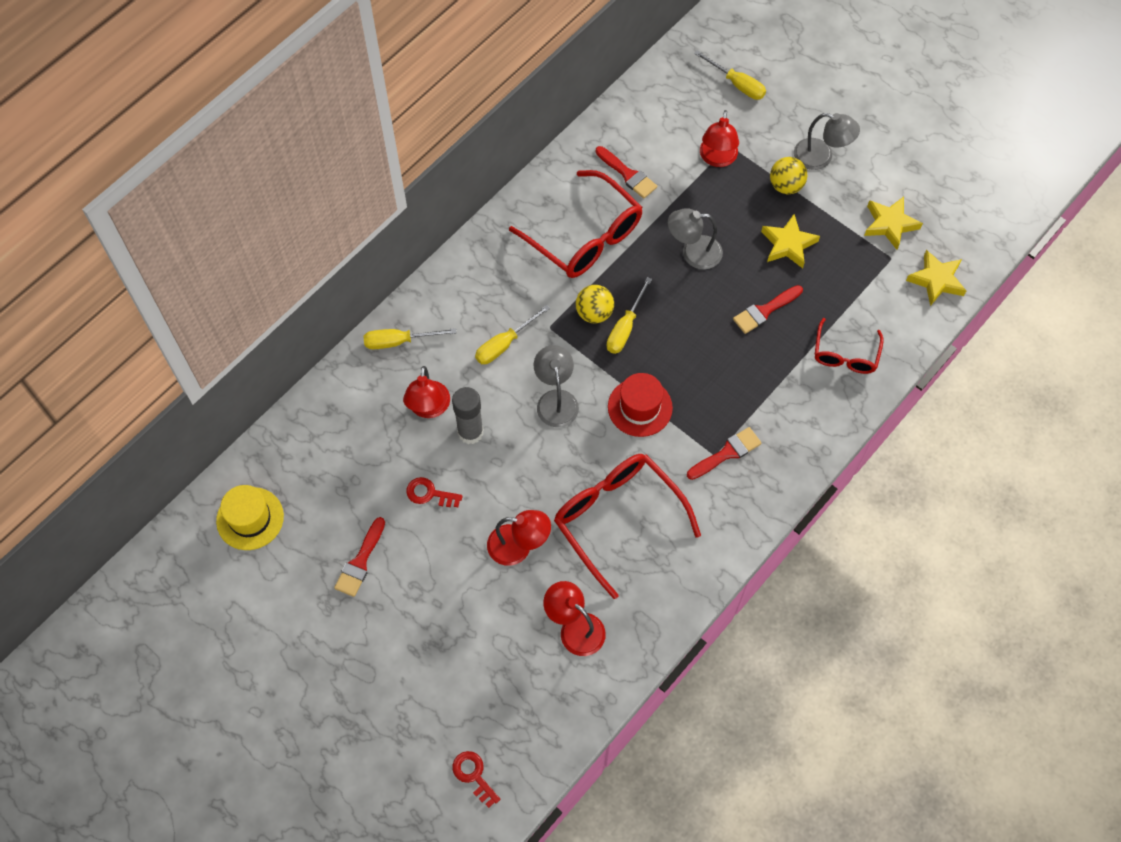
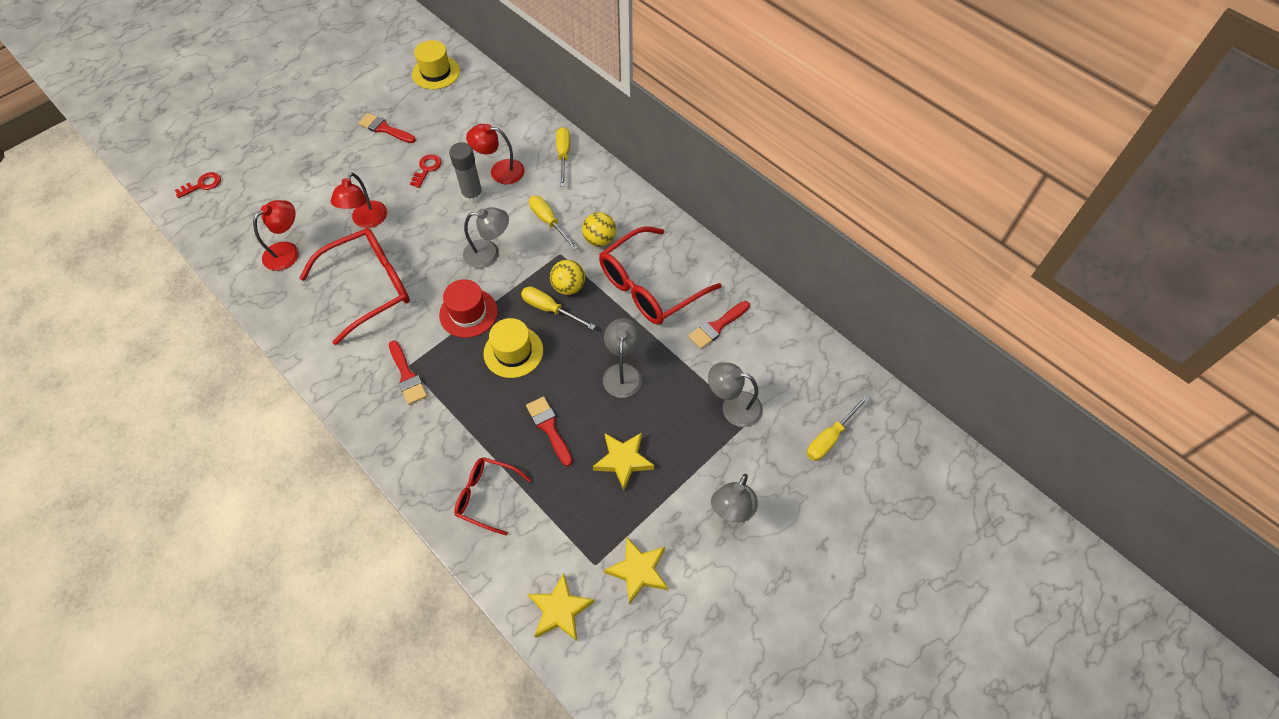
camera: 95 degrees right, 5 degrees down
(683, 355) = (513, 352): none -> yellow hat
(717, 158) = (733, 407): red lamp -> grey lamp
(786, 186) = (696, 468): yellow ball -> yellow ball (599, 240)

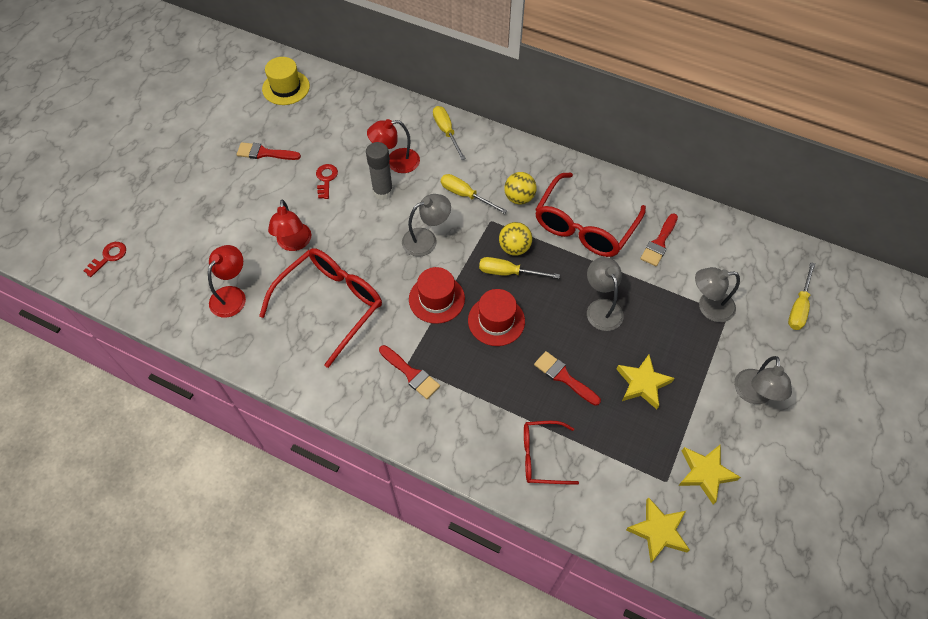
camera: 20 degrees left, 0 degrees up
(513, 352) = (496, 321): yellow hat -> red hat

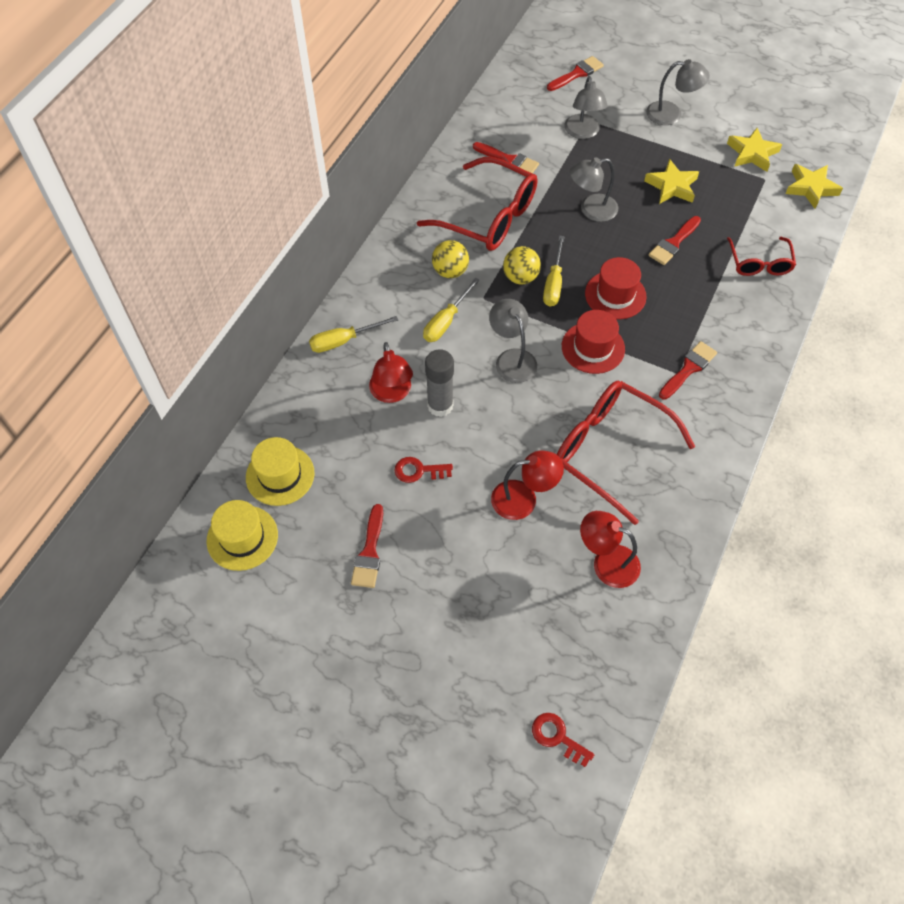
camera: 90 degrees left, 0 degrees up
(331, 103) = (280, 475): none -> yellow hat
(798, 307) = (577, 74): yellow screwdriver -> red brush

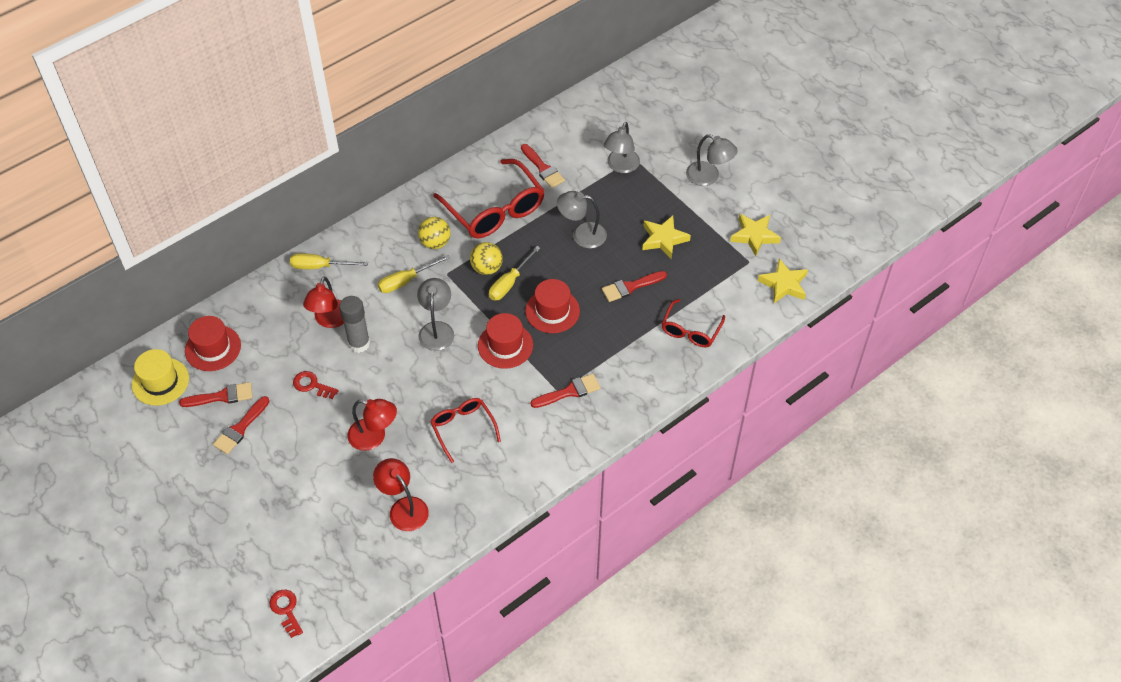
camera: 25 degrees right, 5 degrees down
(280, 475) = (213, 348): yellow hat -> red hat
(577, 74) = (652, 113): red brush -> red brush (222, 396)
(609, 450) = (463, 428): red glasses -> red glasses, size x0.57

